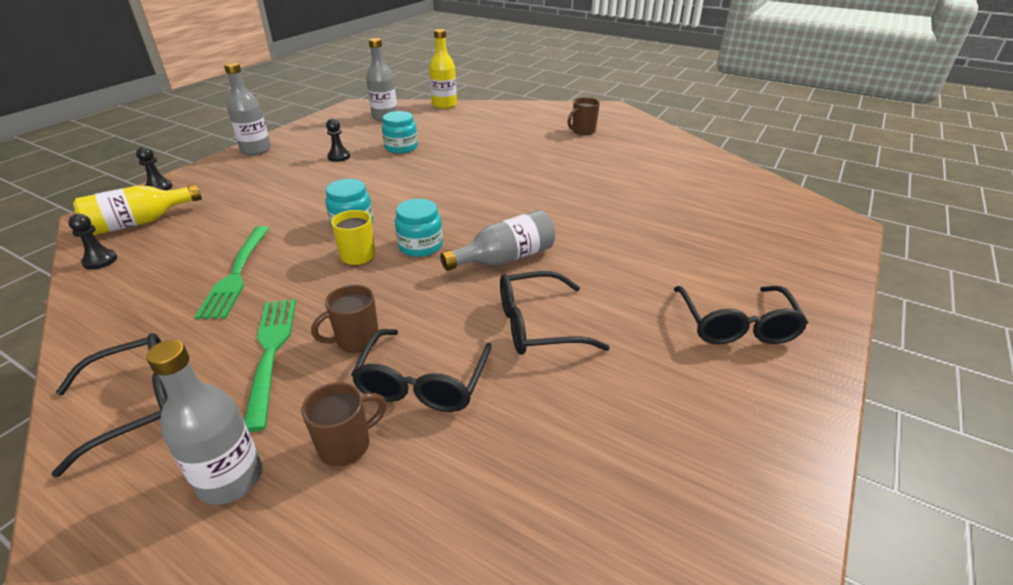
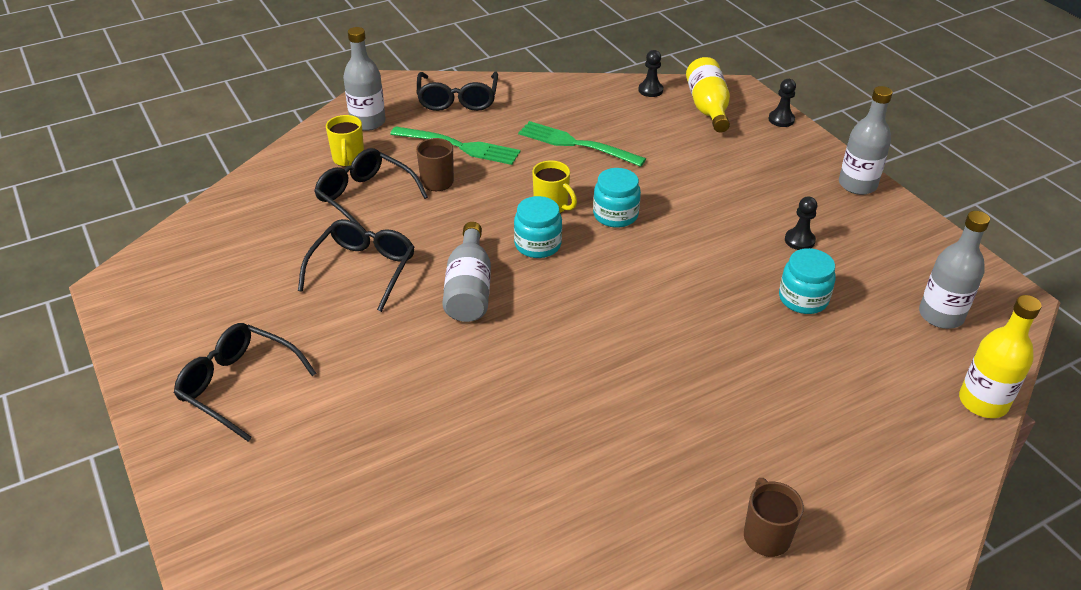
camera: 120 degrees right, 5 degrees up
(346, 445) = (348, 159): brown mug -> yellow mug

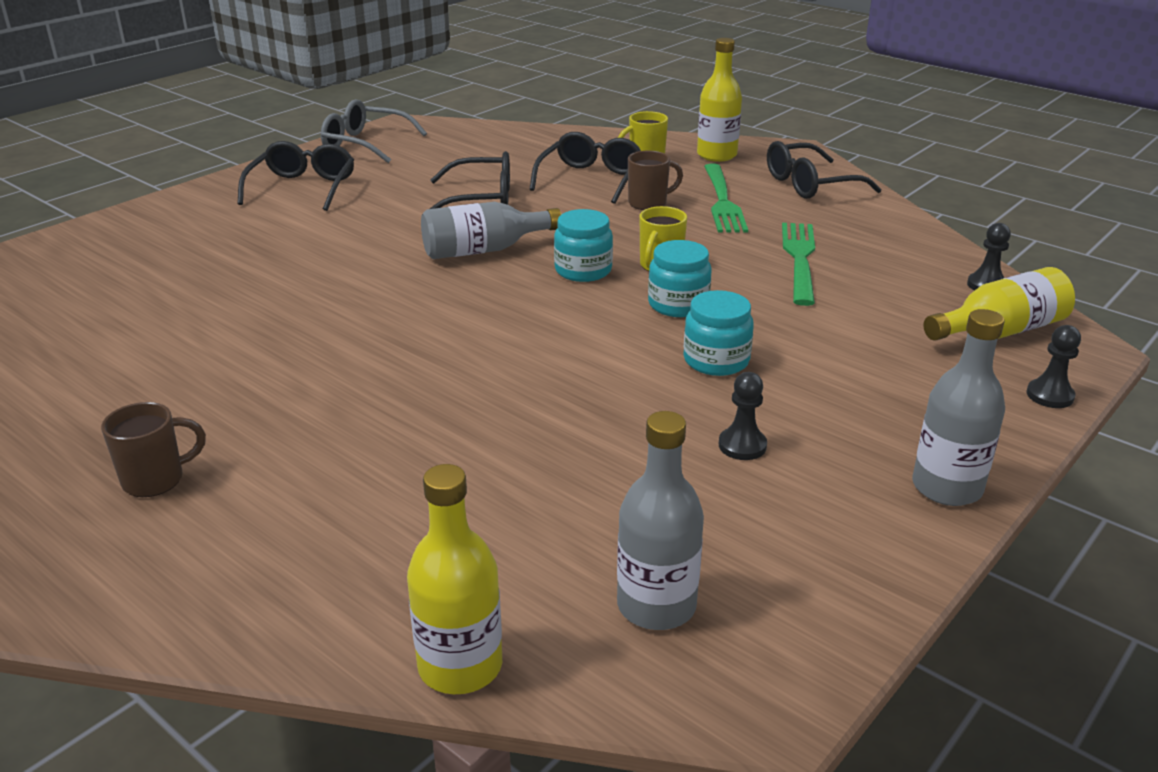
camera: 70 degrees right, 10 degrees down
(150, 321) = (365, 144): none -> grey glasses
(368, 122) = (716, 155): grey bottle -> yellow bottle
(803, 299) = (607, 462): turquoise jar -> turquoise jar (716, 360)

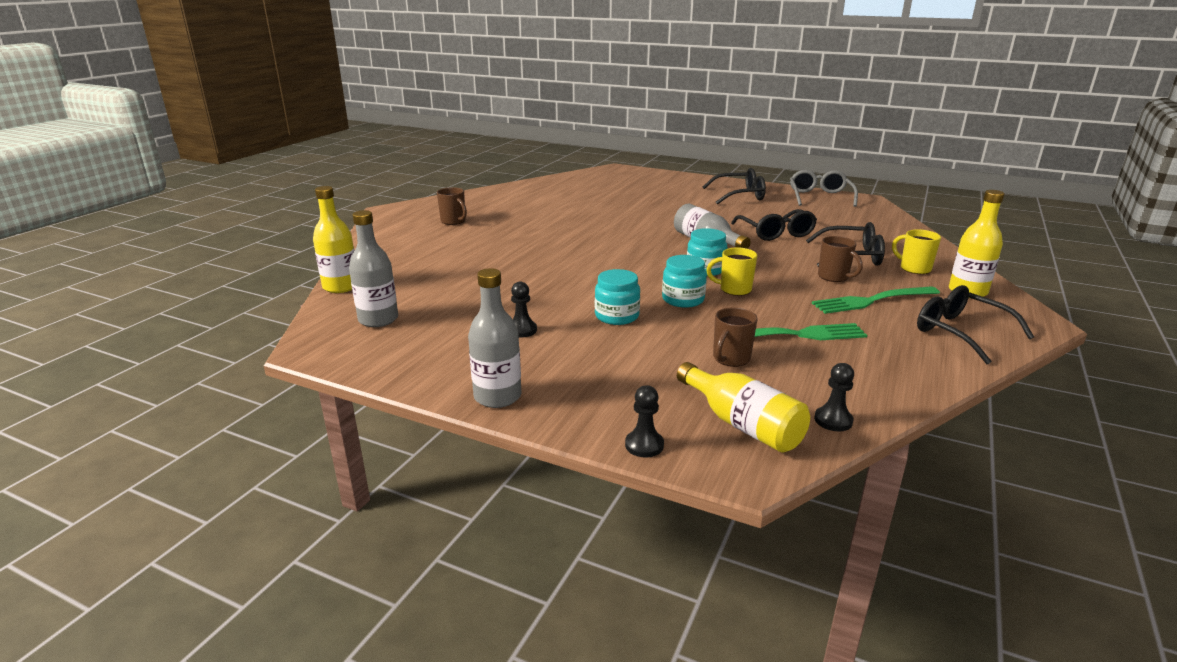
camera: 75 degrees right, 5 degrees down
(853, 308) = (730, 359): none -> brown mug

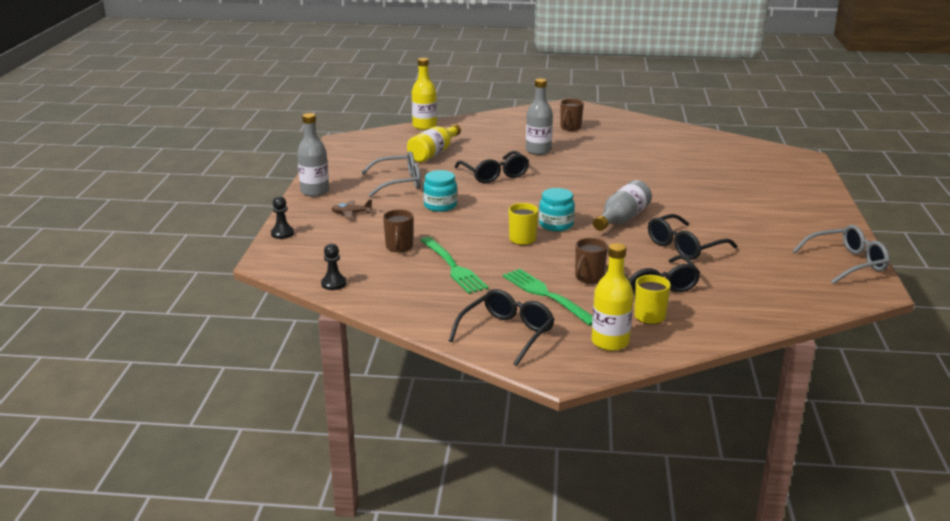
camera: 70 degrees right, 0 degrees up
(378, 319) = (387, 145): grey bottle -> grey bottle (538, 150)
(522, 330) = (399, 182): black pawn -> grey glasses
(602, 377) = (351, 213): none -> brown plane
(683, 299) = (486, 223): turquoise jar -> none
(730, 359) = (399, 247): brown mug -> brown mug turned 105 degrees counterclockwise
(740, 195) = (791, 221): black glasses -> black glasses (494, 175)
(743, 424) = (316, 257): yellow bottle -> yellow bottle (434, 153)

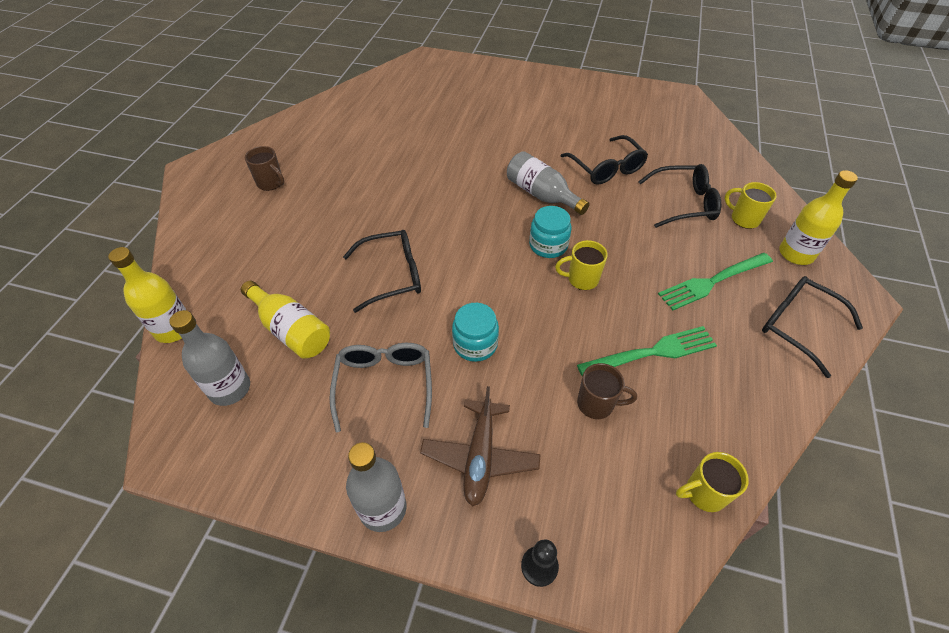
camera: 80 degrees left, 25 degrees up
(333, 284) = (704, 493): black pawn -> yellow mug
(351, 213) = (480, 457): brown plane -> brown plane, size x1.81
(538, 150) = (331, 223): grey bottle -> grey bottle (230, 389)
(588, 278) = (672, 244): brown mug -> none
(847, 263) = (639, 94): grey glasses -> none

